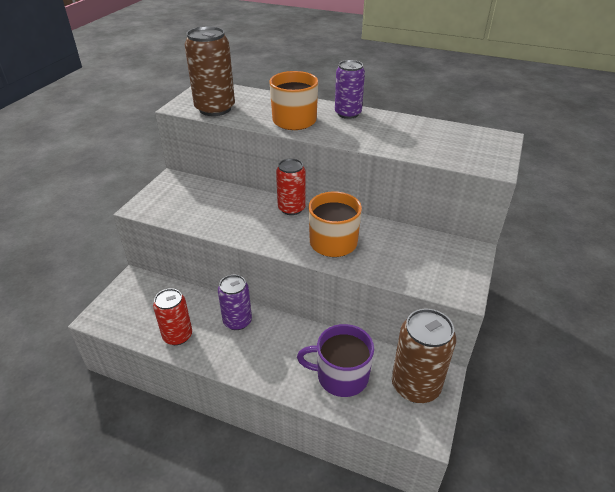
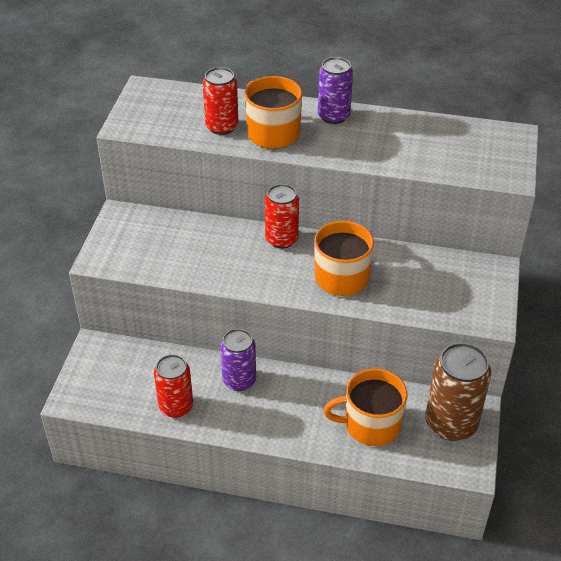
camera: 10 degrees left, 5 degrees up
(215, 109) = (170, 125): brown can -> none
(255, 113) = (222, 127): none -> red can
(341, 376) = (371, 424): purple mug -> orange mug

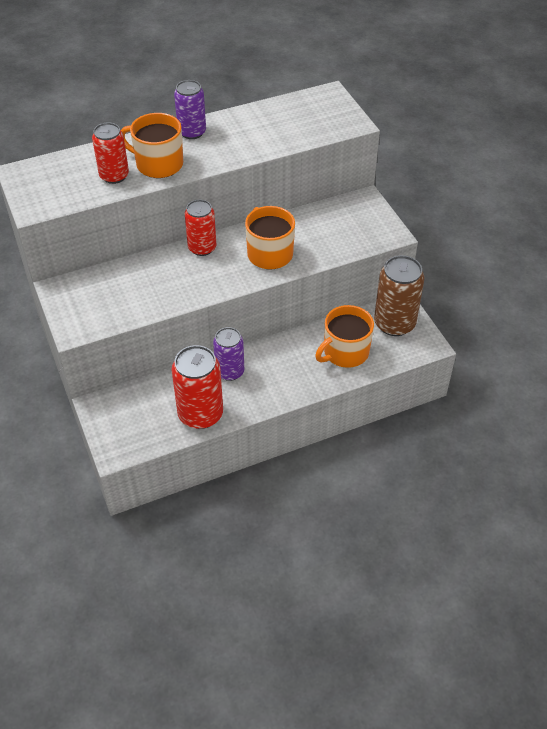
camera: 35 degrees left, 5 degrees up
(176, 406) = (200, 414): red can -> red can, size x1.52

